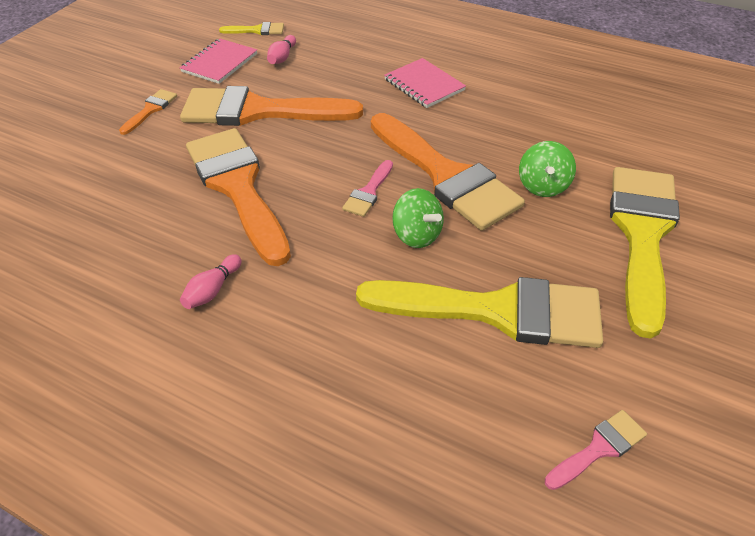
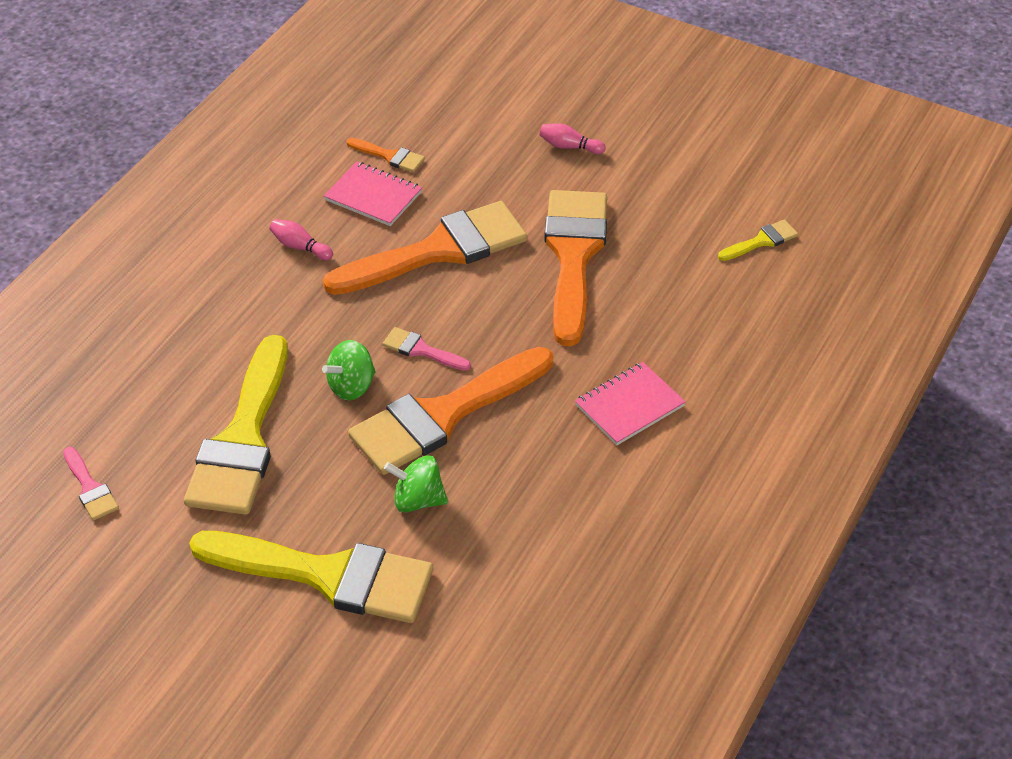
camera: 90 degrees right, 0 degrees up
(150, 110) = (578, 170): orange brush -> orange brush (390, 156)
(219, 63) = (678, 214): pink notebook -> pink notebook (373, 196)
(257, 30) = (761, 241): yellow brush -> yellow brush turned 120 degrees counterclockwise
(282, 57) = (693, 269): pink bowling pin -> pink bowling pin (569, 147)

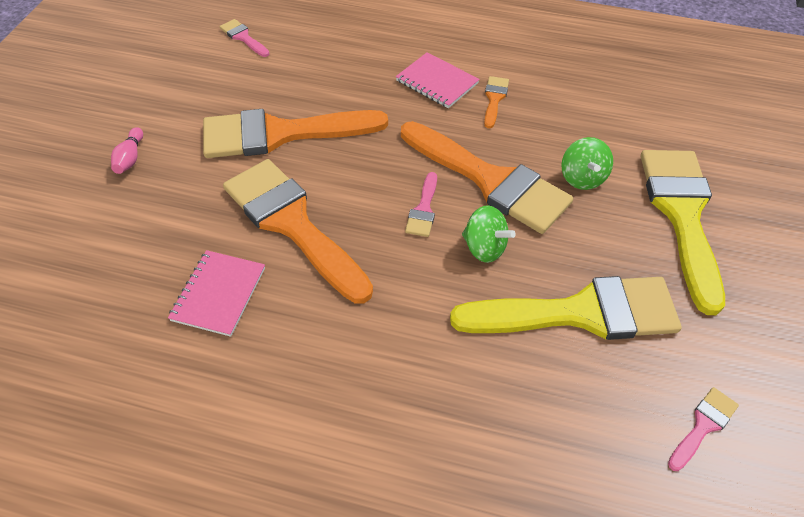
camera: 105 degrees left, 5 degrees up
(300, 247) = (310, 339): pink bowling pin -> none
(390, 156) = (150, 295): orange brush -> orange brush (494, 99)
(761, 241) = (243, 37): yellow brush -> pink brush

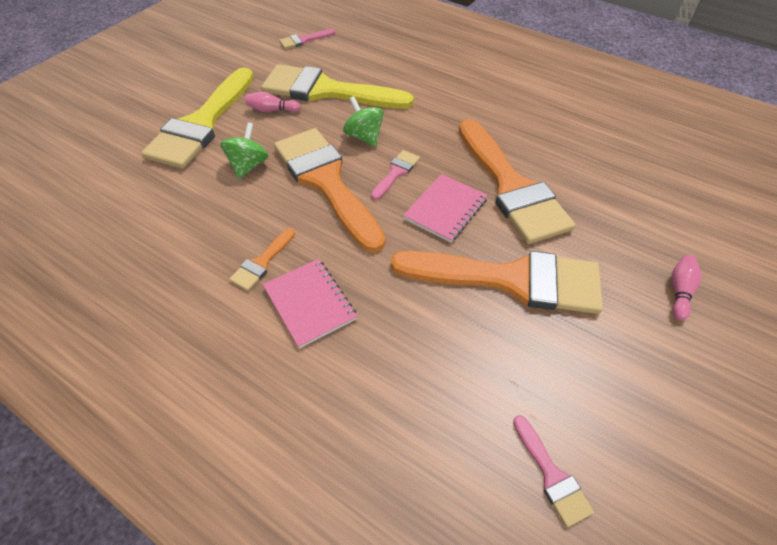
camera: 160 degrees left, 0 degrees up
(218, 294) = (573, 152): pink notebook -> pink notebook (445, 209)
(622, 258) = (272, 110): none -> pink bowling pin

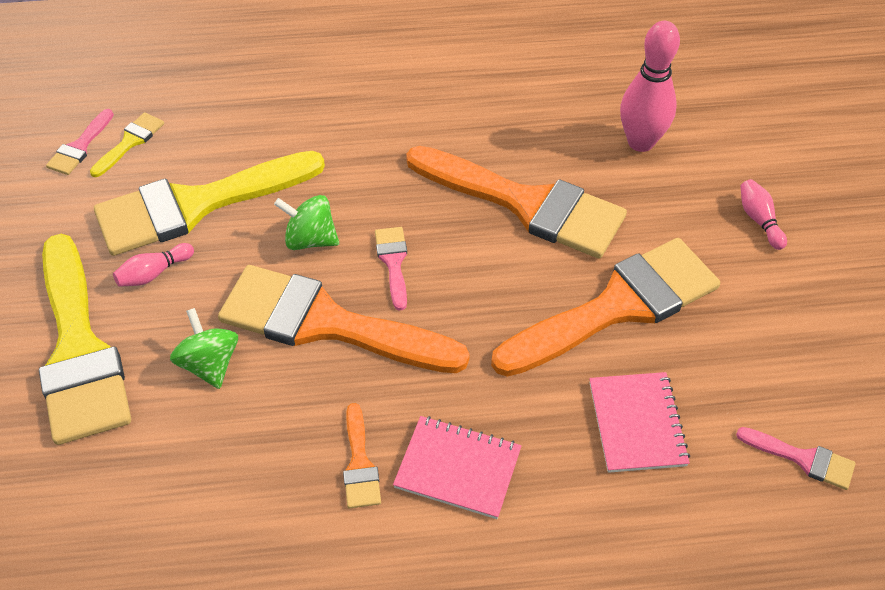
camera: 40 degrees left, 0 degrees up
(328, 49) = (130, 142): none -> yellow brush
(445, 209) = (487, 272): pink notebook -> pink notebook (637, 423)
(631, 194) = (640, 142): none -> pink bowling pin

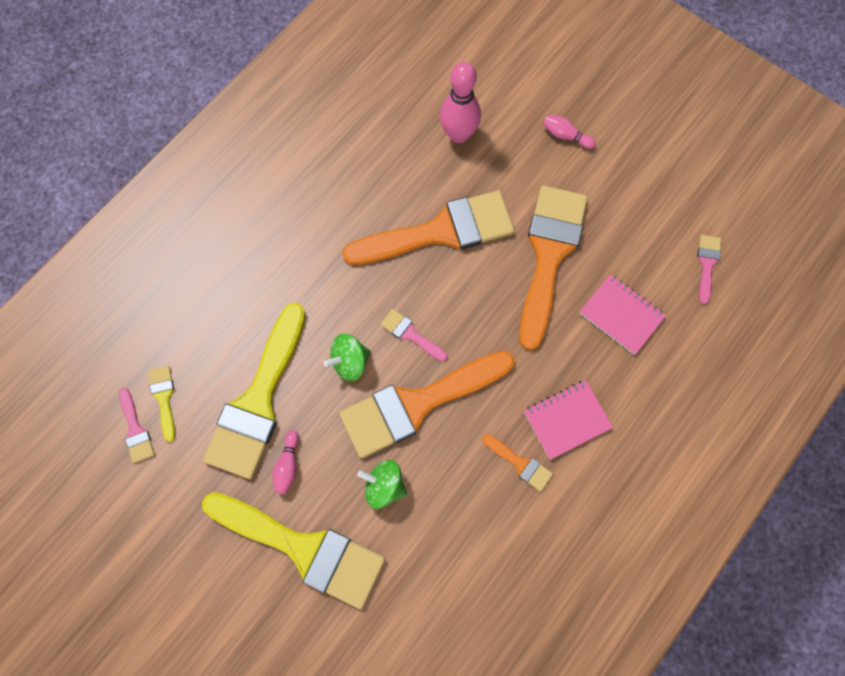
camera: 45 degrees left, 20 degrees up
(803, 459) = (707, 264): pink brush -> pink brush turned 60 degrees counterclockwise

